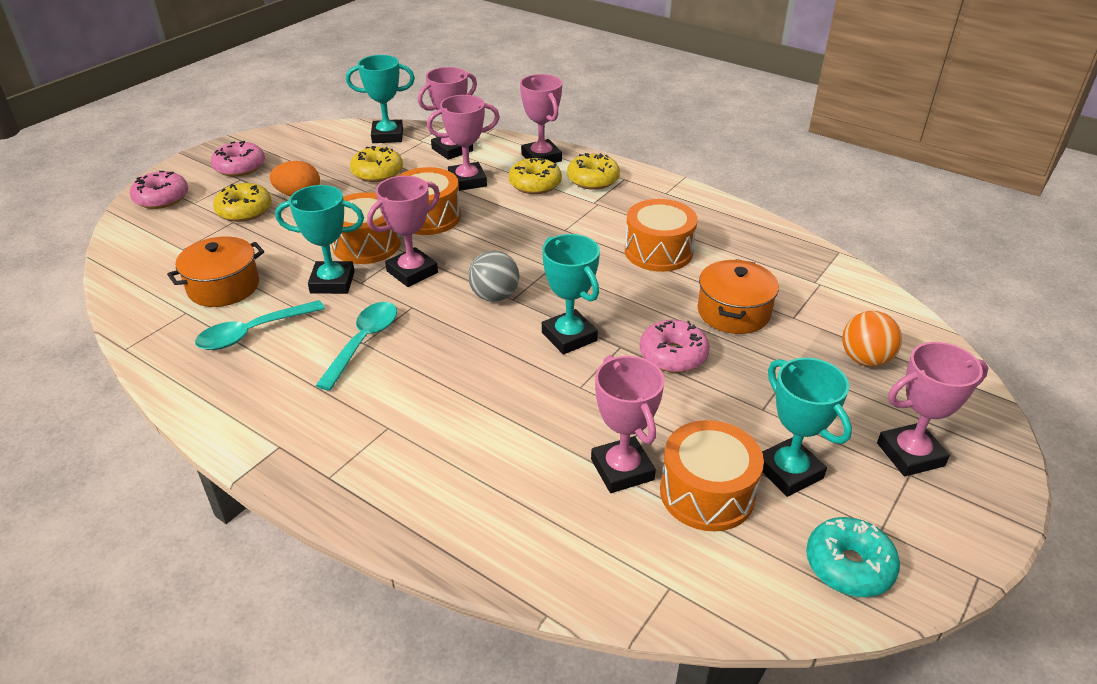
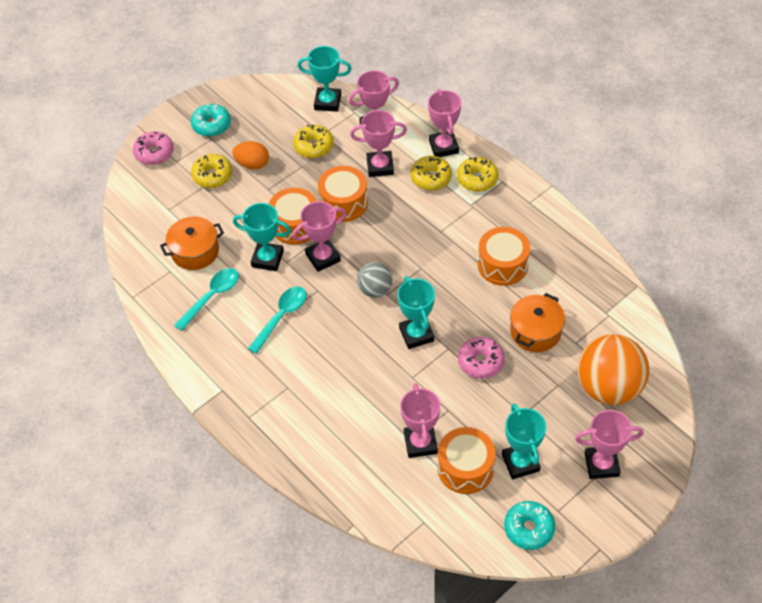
camera: 15 degrees right, 15 degrees up
(240, 167) = (211, 125): pink donut -> turquoise donut
(253, 333) = (212, 296): turquoise spoon -> turquoise spoon turned 150 degrees clockwise
(865, 359) = (608, 387): orange ball -> orange ball, size x1.85

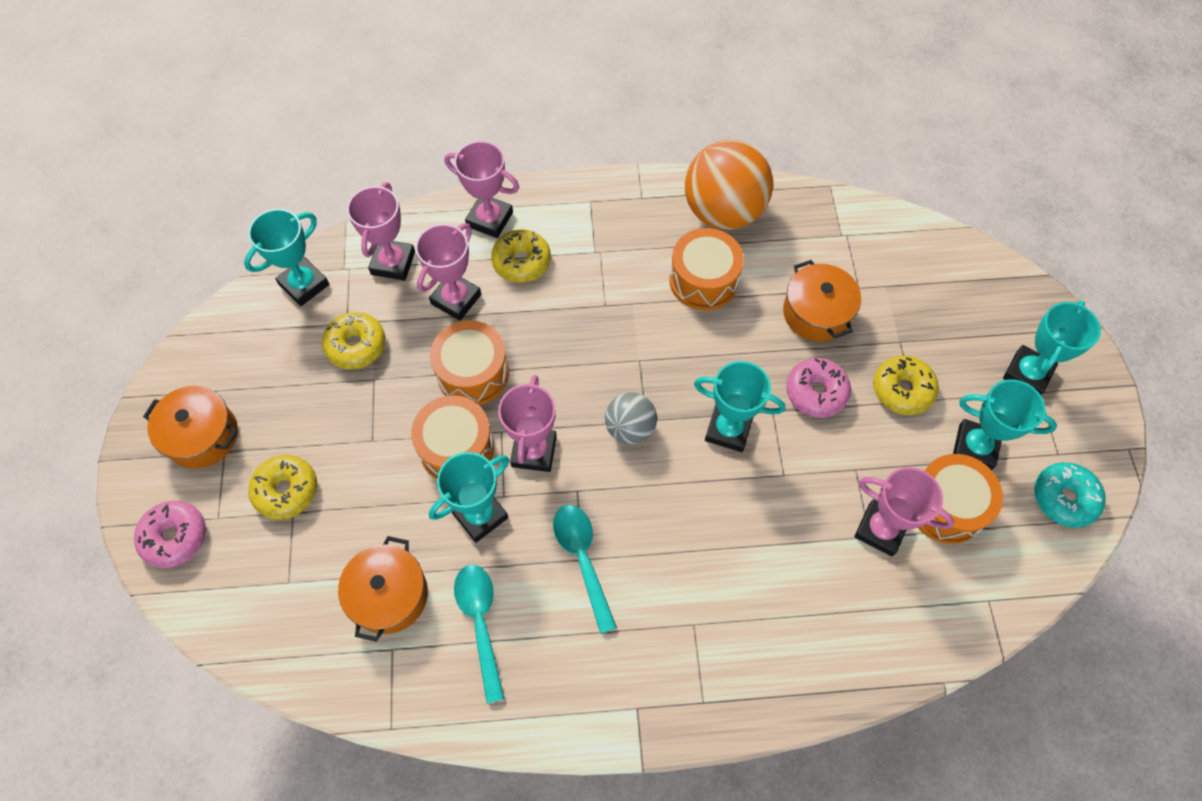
camera: 55 degrees left, 10 degrees up
(211, 125) = (202, 436): turquoise donut -> orange pot
(252, 164) = (315, 431): orange egg -> none
(477, 179) = (565, 221): yellow donut -> yellow donut (902, 390)
(601, 464) = (1027, 373): pink trophy -> turquoise trophy
(608, 387) = (937, 299): orange ball -> orange ball (723, 212)

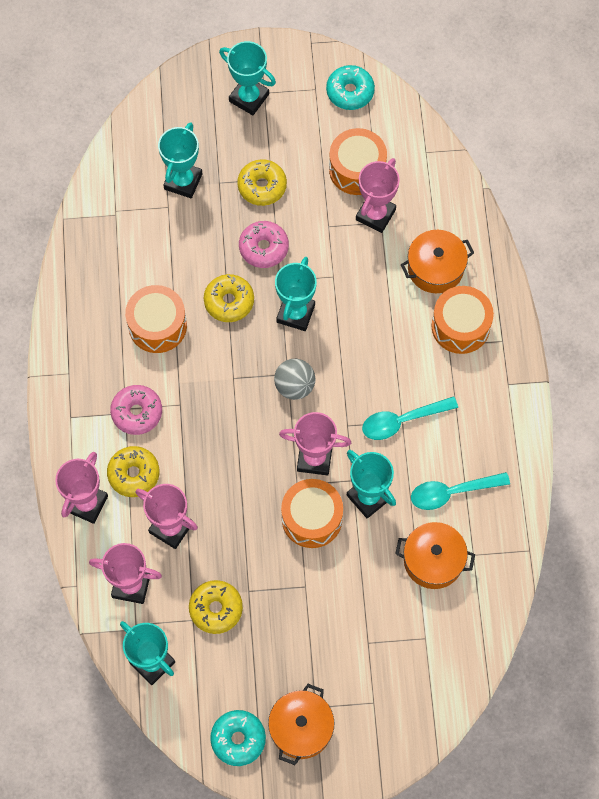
camera: 90 degrees left, 5 degrees up
(175, 537) = (390, 734): pink donut -> pink donut (137, 412)
(203, 370) = (238, 739): none -> turquoise donut
(286, 490) = (349, 650): yellow donut -> yellow donut (229, 301)
(473, 373) = (243, 509): orange drum -> orange drum (460, 326)
(723, 212) = (87, 306): orange ball -> none
(816, 313) = (191, 241): orange pot -> orange pot (435, 268)
(975, 447) = (310, 143): turquoise trophy -> turquoise trophy (183, 181)

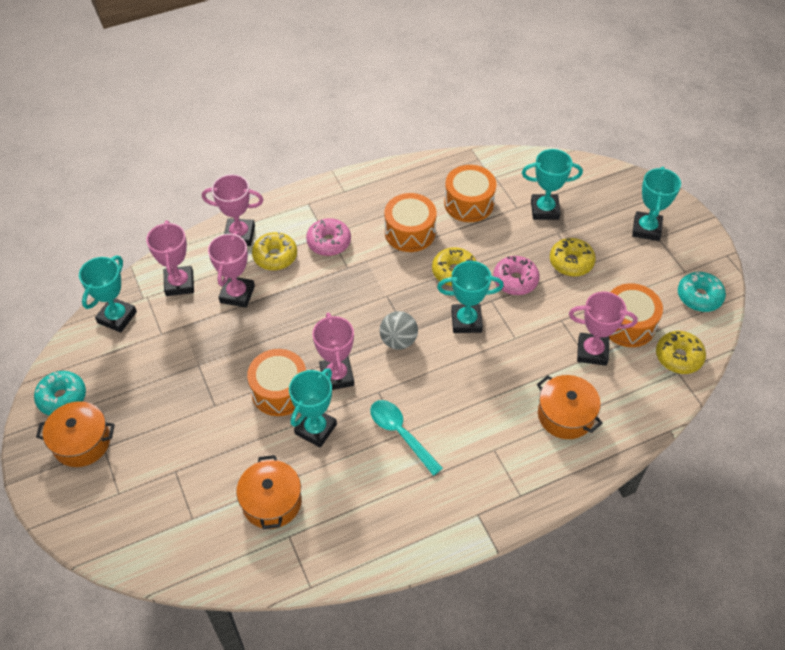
camera: 70 degrees right, 15 degrees down
(216, 609) = (175, 346): yellow donut -> yellow donut (678, 357)
(452, 492) = (345, 497): turquoise spoon -> none
(460, 326) = (517, 454): orange drum -> orange drum (469, 203)

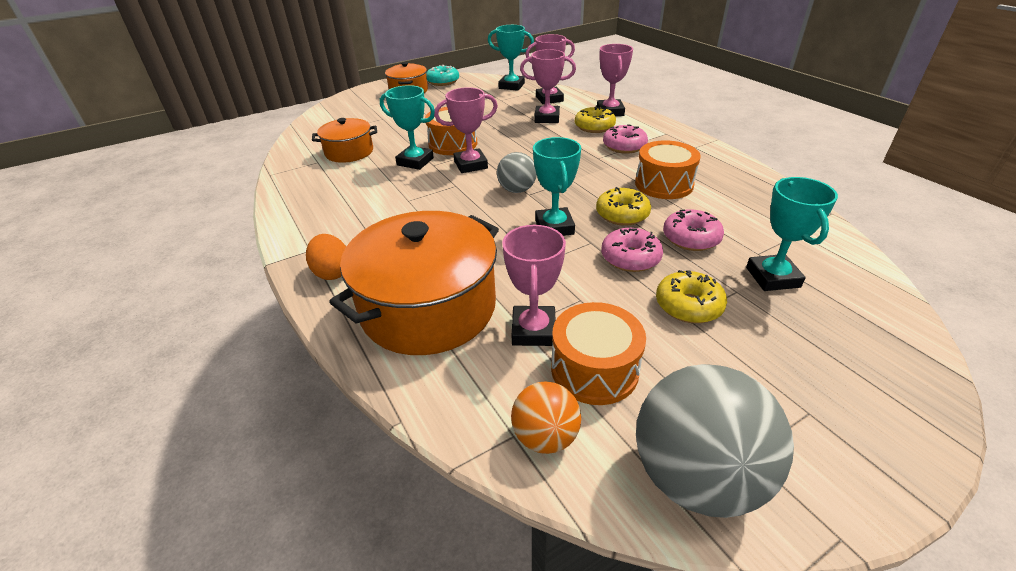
camera: 85 degrees right, 15 degrees down
(400, 434) = (408, 200): turquoise spoon -> none
(469, 203) = (735, 217): orange drum -> none
(494, 238) = (691, 238): none -> pink donut
(514, 489) = (332, 272): none -> orange egg
(565, 415) = (428, 308): orange pot -> orange pot, size x1.84
(646, 229) = (818, 395): turquoise trophy -> none
(678, 357) = (545, 437): yellow donut -> orange ball
(699, 296) = (696, 476): turquoise donut -> grey ball

